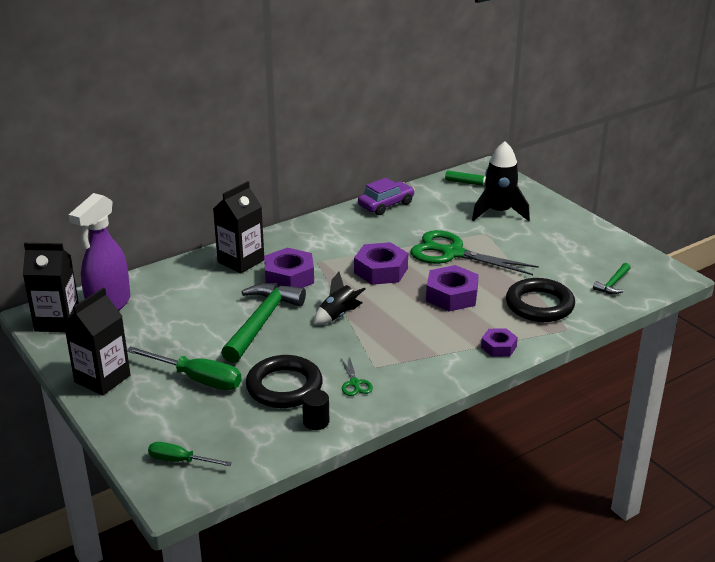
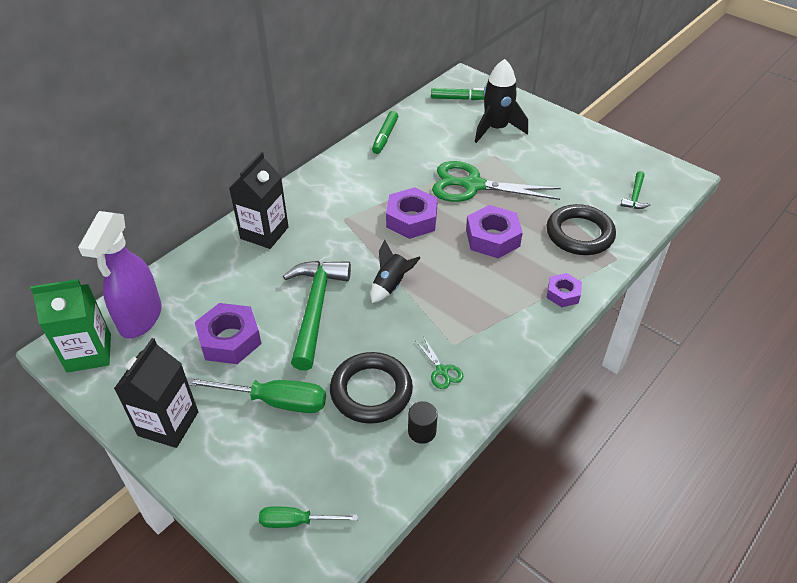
camera: 15 degrees left, 15 degrees up
(57, 321) = (89, 353): black carton -> green carton
(289, 277) = (322, 244): purple nut -> purple nut (230, 339)
(386, 205) = (385, 137): purple car -> green marker

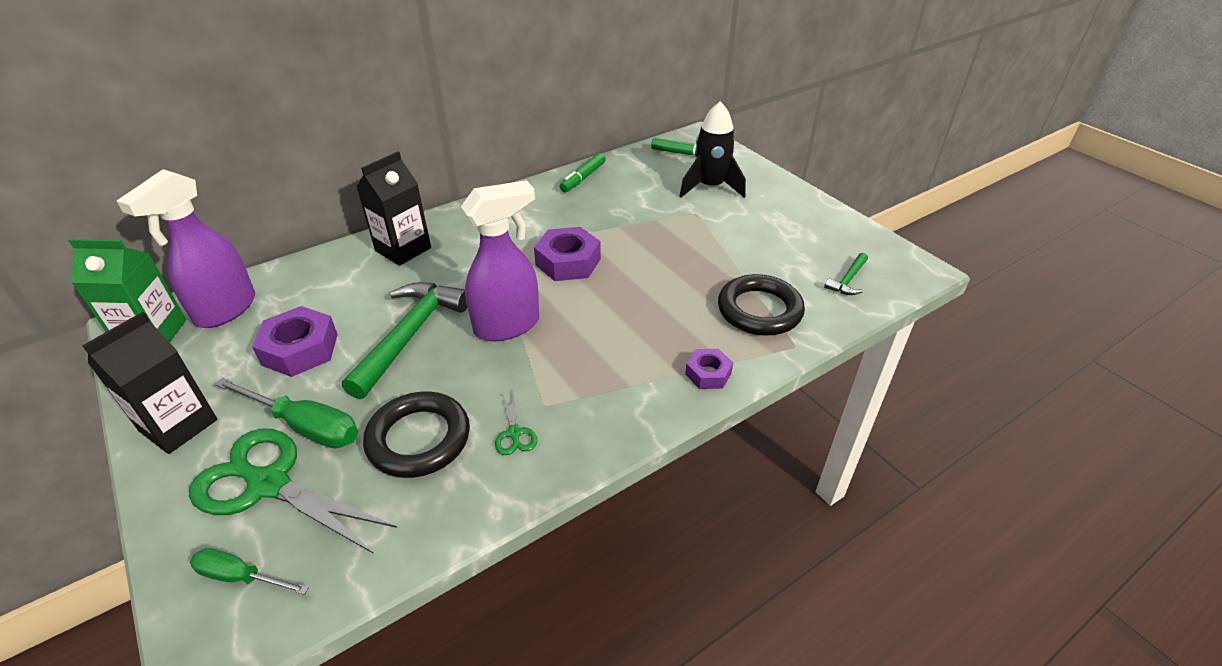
camera: 15 degrees right, 5 degrees down
(391, 285) = (508, 326): black rocket -> purple spray bottle
(422, 431) = (451, 501): black cylinder -> none
(473, 185) = (655, 239): green scissors -> green scissors (269, 484)
(492, 238) = (651, 296): purple nut -> none

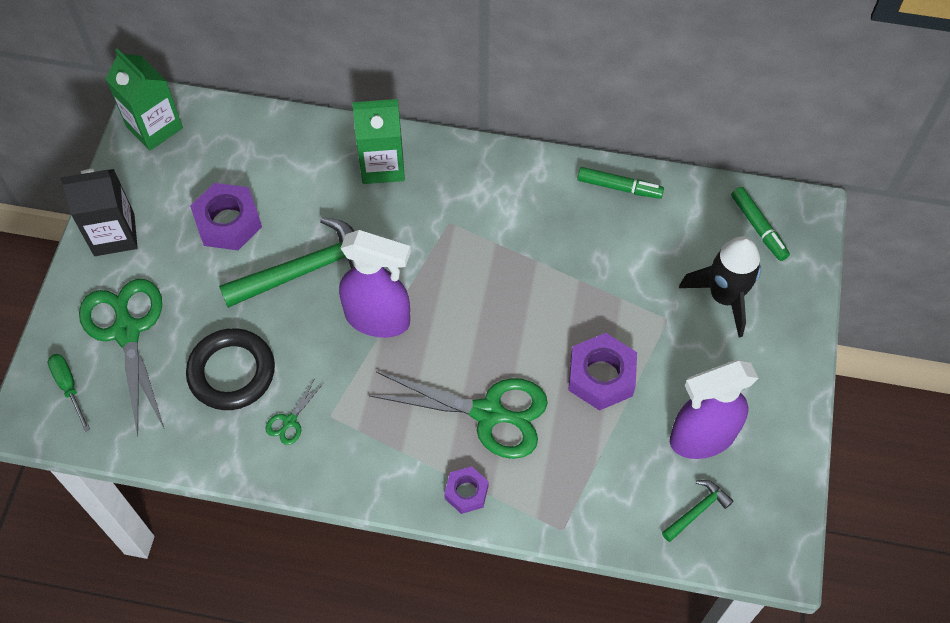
camera: 45 degrees right, 20 degrees up
(225, 310) = (212, 137): purple spray bottle -> purple spray bottle (701, 437)
(305, 426) = (179, 300): green screwdriver -> none
(403, 249) = (382, 165): black carton -> green carton
(568, 262) = (491, 287): purple nut -> purple nut (601, 376)
(583, 178) = (619, 187): green marker -> green marker turned 150 degrees counterclockwise
(659, 322) = (488, 413): none -> green scissors
(759, 310) = (580, 472): black ring -> none
(848, 280) = (697, 510): green hammer -> green hammer turned 150 degrees clockwise

